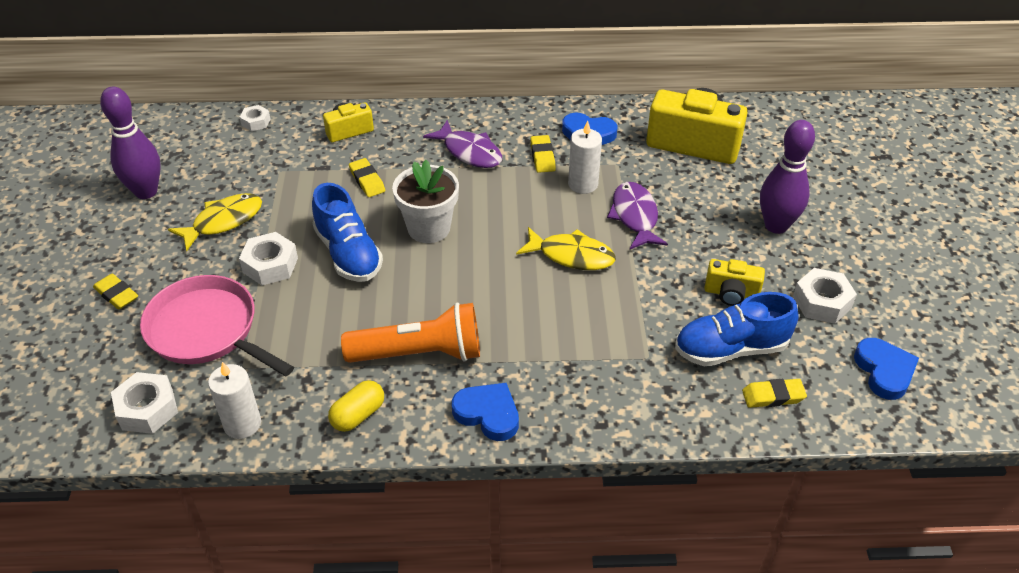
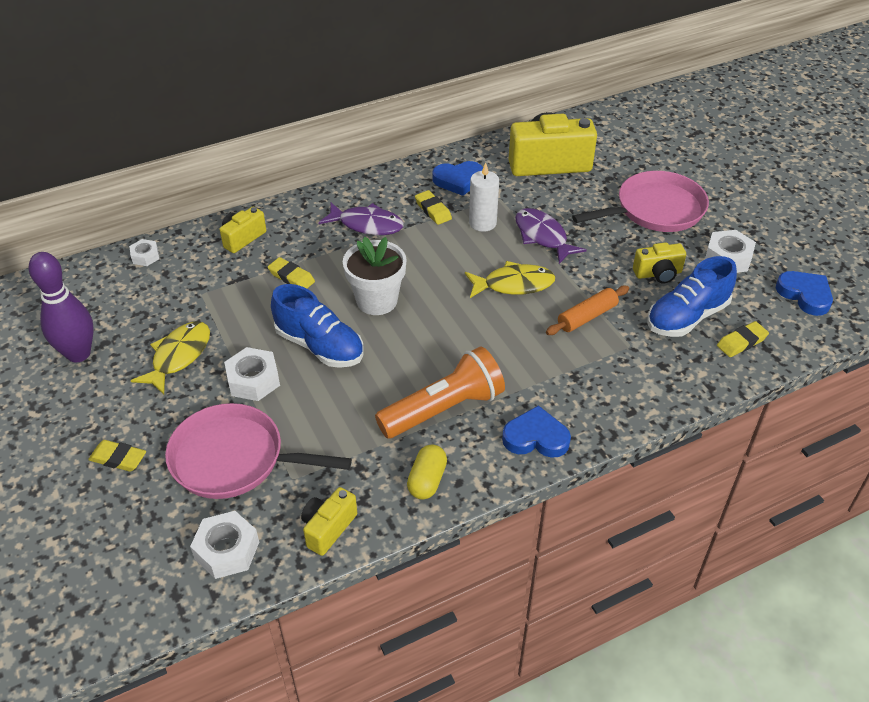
camera: 25 degrees left, 0 degrees up
(242, 424) = (328, 528): white candle -> yellow camera
(623, 313) = (587, 317): none -> orange rolling pin
(776, 225) = (655, 210): purple bowling pin -> pink pan

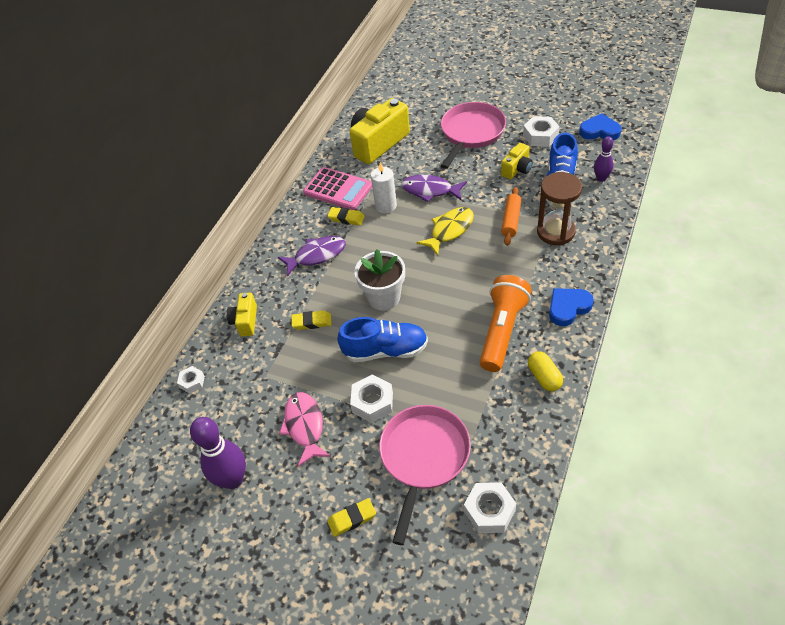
camera: 35 degrees left, 5 degrees up
(179, 356) = (305, 426): yellow fish -> pink fish
(234, 459) = (423, 457): pink pan -> pink pan turned 135 degrees clockwise
(328, 528) = (527, 448): yellow camera -> none
(458, 180) = (338, 189): blue heart -> pink calculator
(619, 359) = (556, 232): none -> brown hourglass
(741, 342) = (601, 178): yellow eraser -> purple bowling pin

